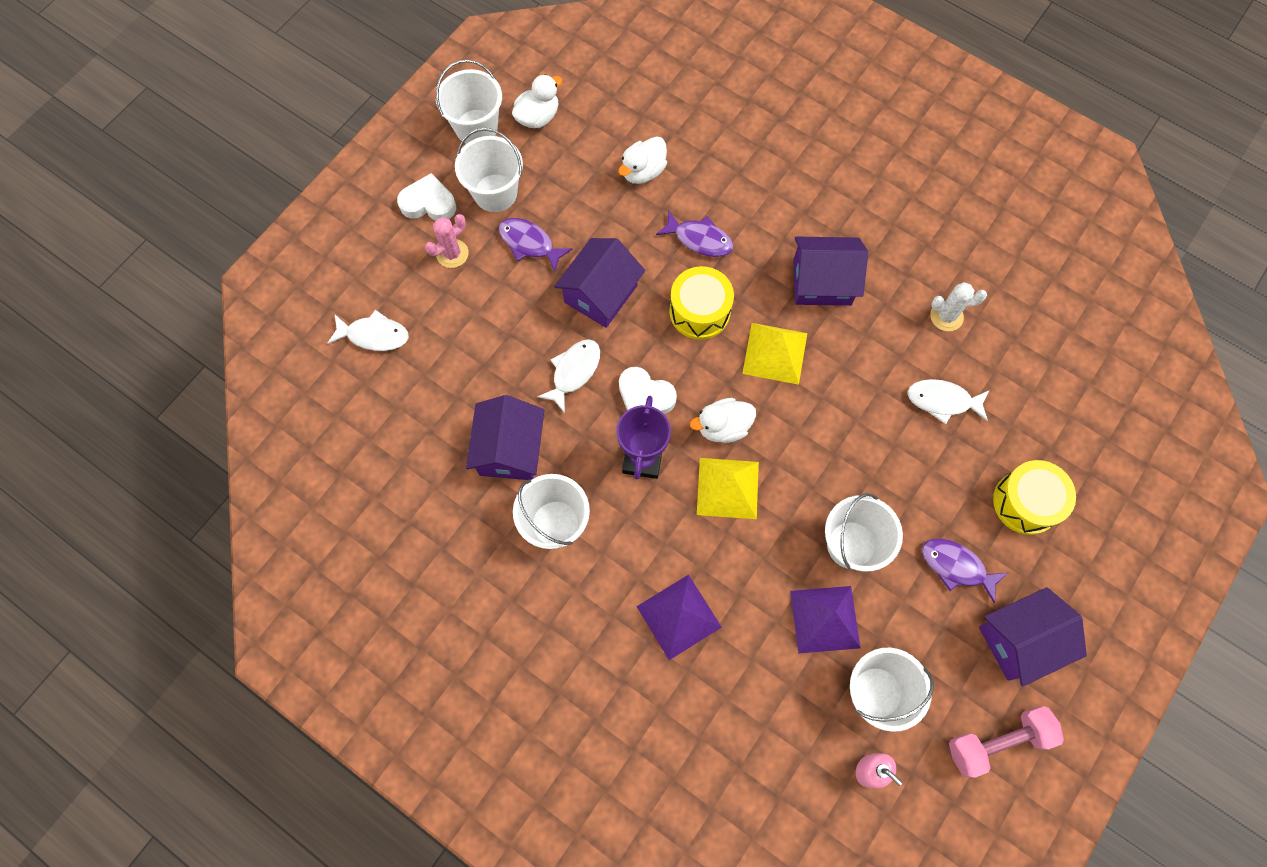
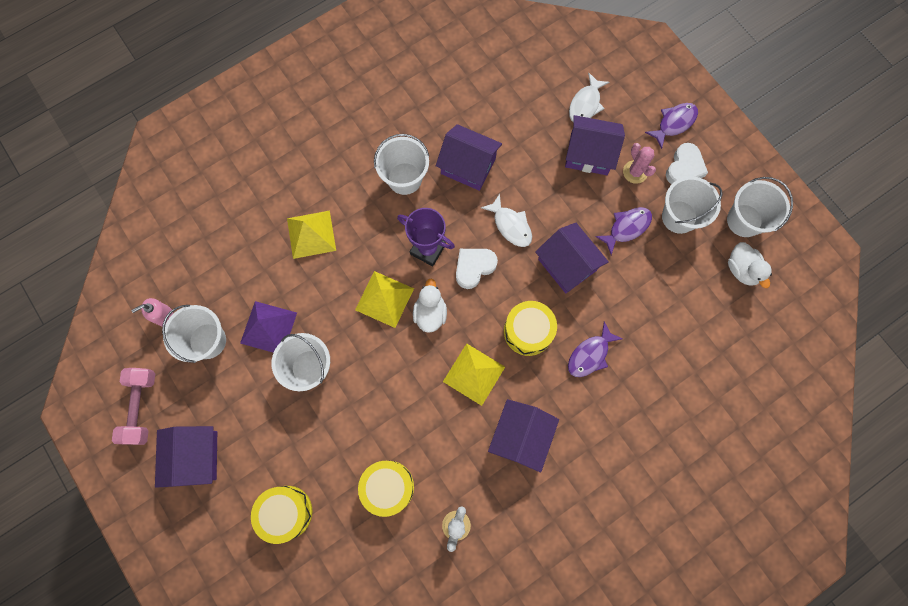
camera: 110 degrees right, 5 degrees up
(444, 311) = (589, 154): none -> purple house
(643, 171) = (666, 333): white duck -> none
(679, 616) = (311, 234): purple pyramid -> yellow pyramid
(942, 401) = (388, 487): white fish -> yellow drum
(956, 566) = (263, 436): purple fish -> purple fish (674, 123)

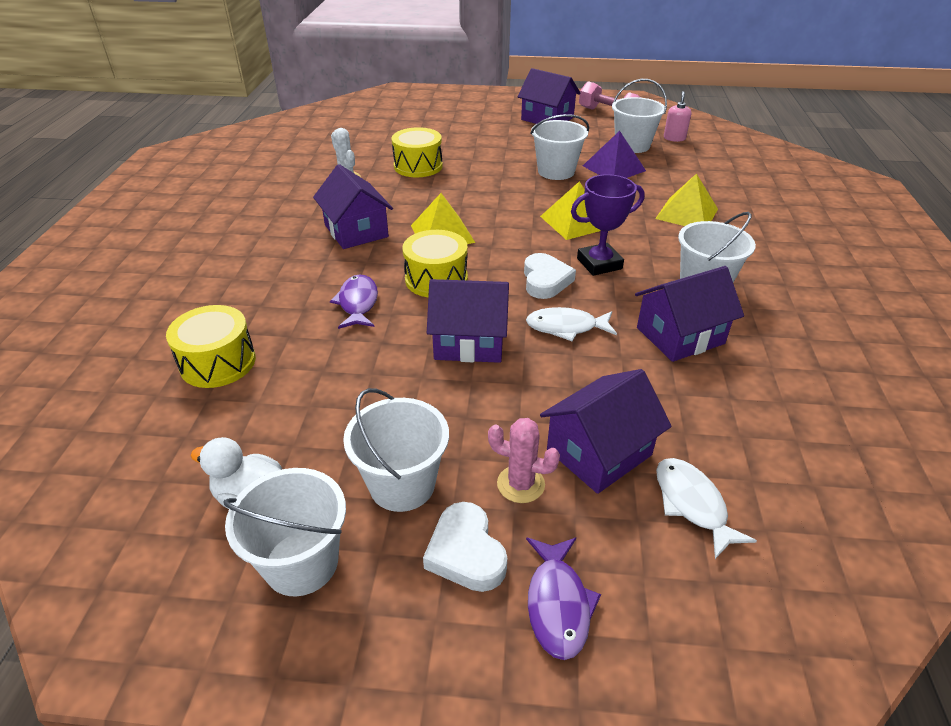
camera: 130 degrees right, 35 degrees down
(286, 512) = (462, 131): yellow drum -> yellow drum (218, 362)
(430, 313) = (530, 237): white duck -> none
(626, 228) = (451, 419): purple fish -> none

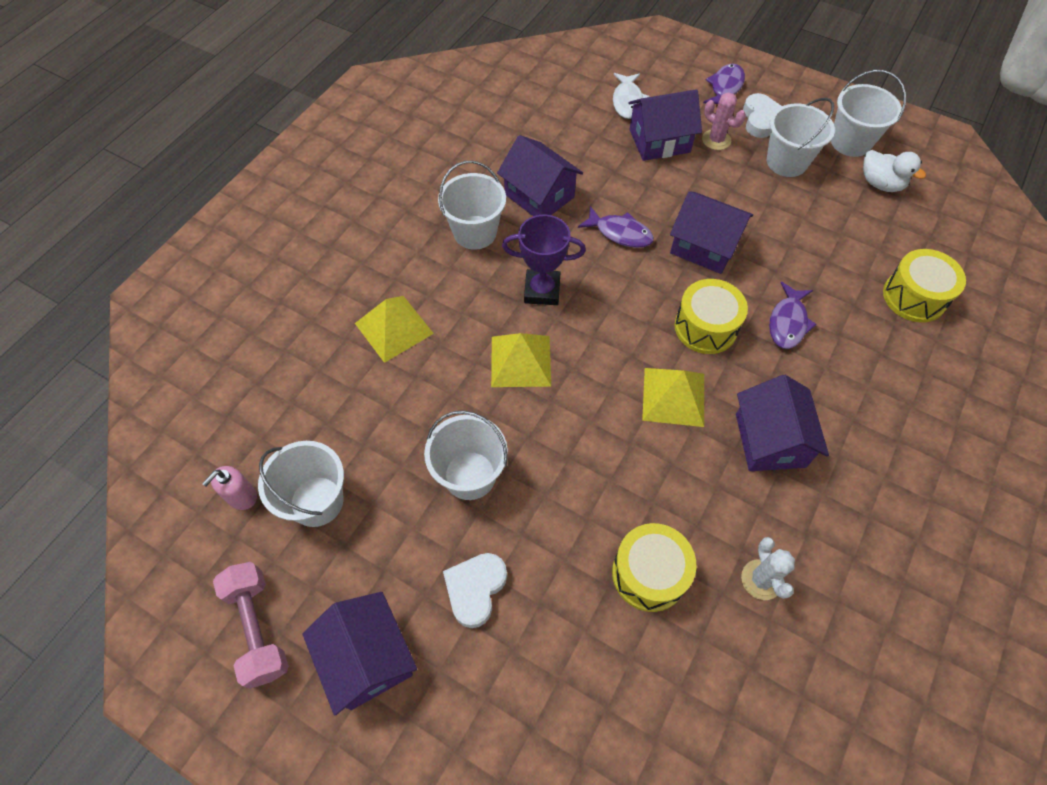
camera: 155 degrees left, 20 degrees up
(545, 280) = (605, 288): white heart -> white heart (475, 589)
(566, 327) = (620, 233): white fish -> purple fish
(614, 168) = (391, 451): purple pyramid -> none
(680, 335) = (539, 196): purple house -> purple house turned 45 degrees clockwise

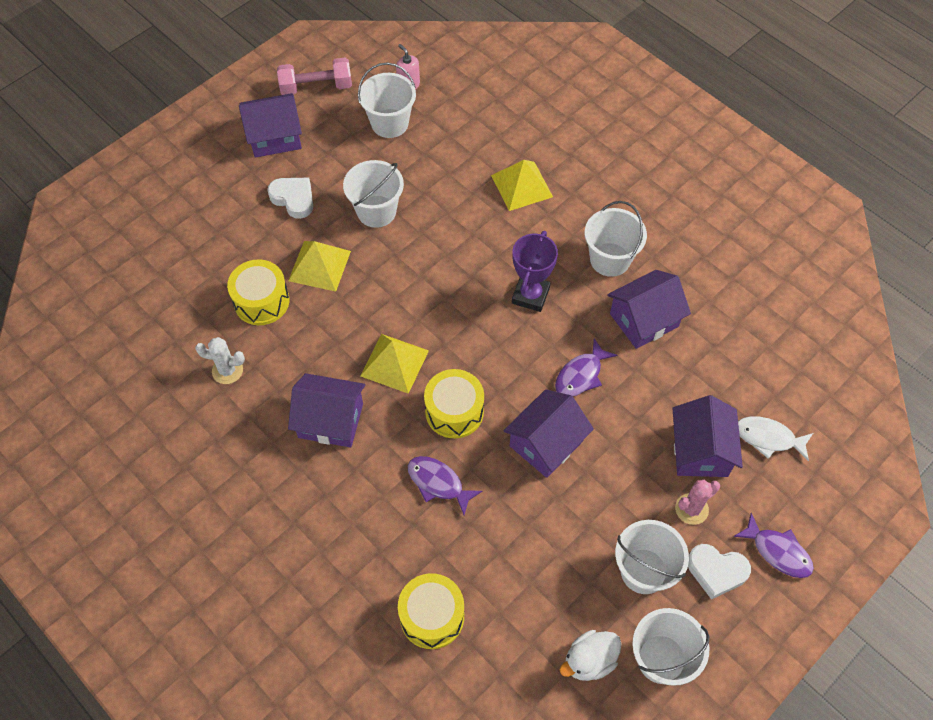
camera: 105 degrees right, 0 degrees up
(521, 361) = (463, 264): yellow pyramid -> yellow pyramid (319, 266)

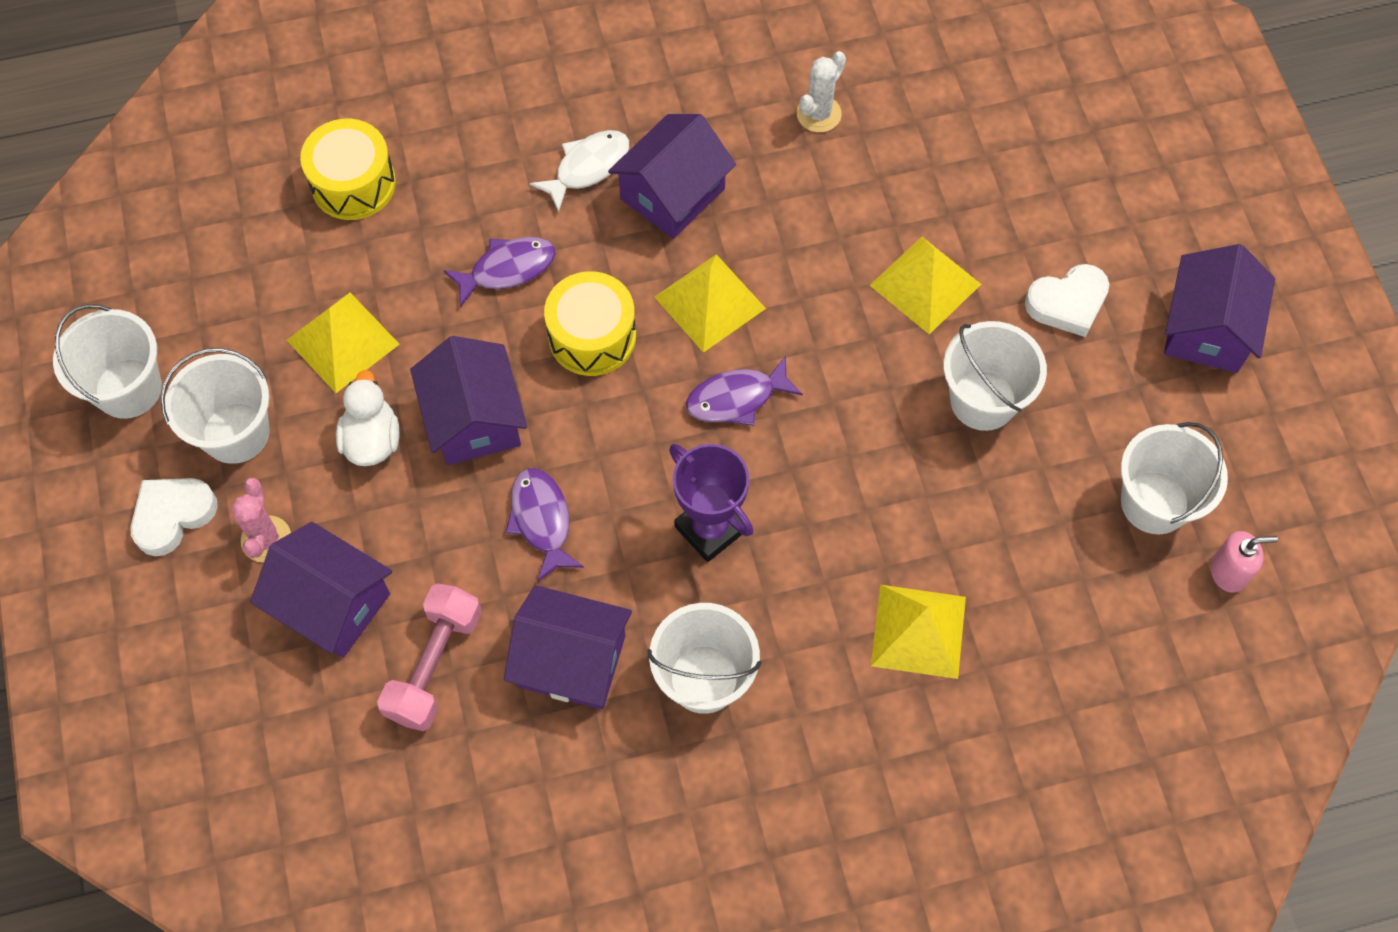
camera: 120 degrees right, 5 degrees up
(261, 301) = (905, 192): yellow drum -> none
(316, 87) = (1290, 432): pink dumbbell -> pink dumbbell (434, 665)
(546, 548) = (342, 342): none -> yellow pyramid
(589, 661) = (185, 313): white duck -> white duck (372, 440)
(644, 320) = (571, 661): purple house -> purple house turned 75 degrees counterclockwise
(768, 438) = (285, 707): white fish -> white fish (588, 167)
(778, 552) = (139, 607): purple fish -> purple fish (736, 398)

